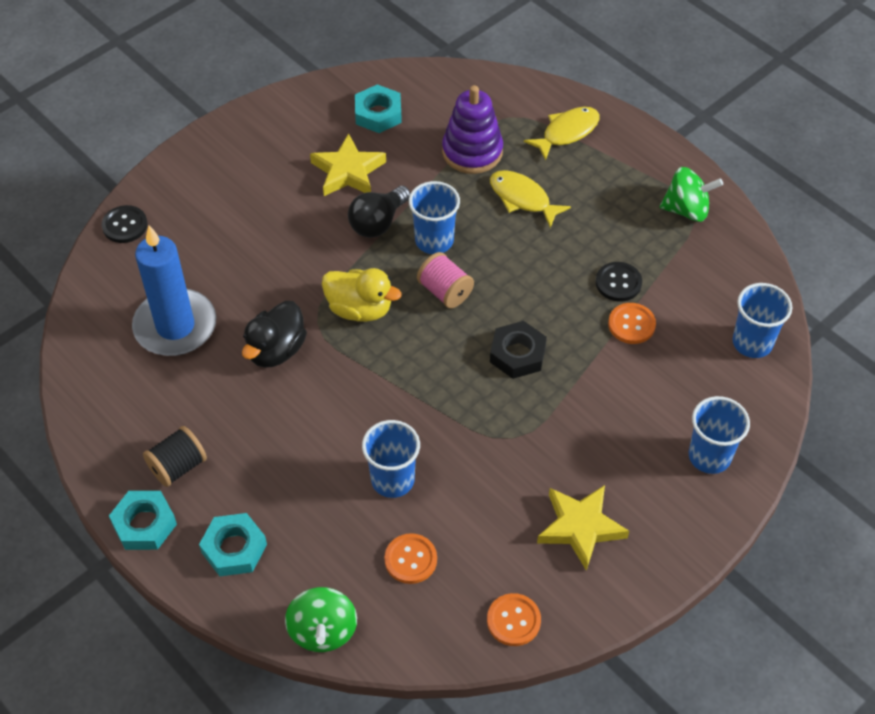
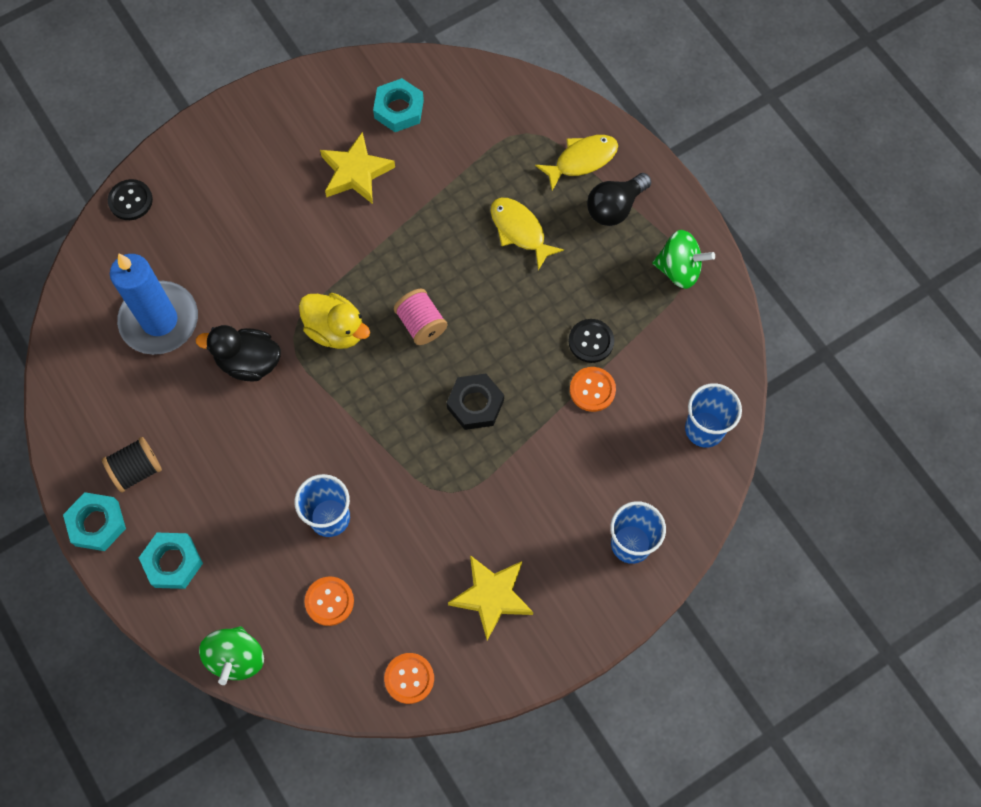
camera: 10 degrees right, 15 degrees up
(276, 350) = (249, 362): black duck -> black duck turned 60 degrees clockwise
(378, 223) = (373, 236): black light bulb -> black light bulb (615, 207)
(434, 241) = (423, 265): blue cup -> none
(472, 152) = (482, 168): purple stacking toy -> none

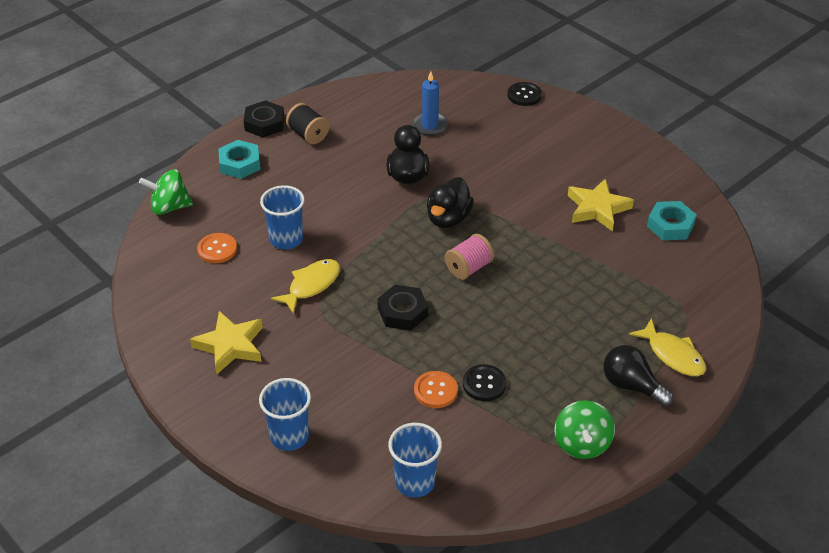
camera: 80 degrees right, 25 degrees down
(97, 523) = (264, 123): turquoise nut -> black nut
(159, 320) = (430, 125): blue candle -> blue candle, size x0.57
(336, 330) = (448, 218): yellow duck -> black duck
(409, 678) = (157, 304): orange button -> none
(520, 231) = (581, 320): yellow fish -> yellow fish (311, 285)

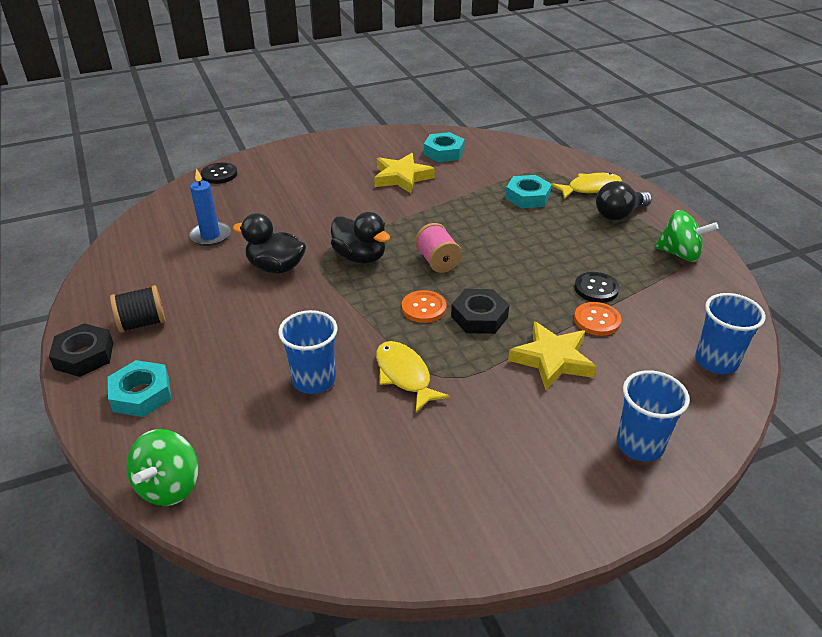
camera: 70 degrees left, 5 degrees down
(217, 249) = (291, 449): orange button -> orange button (423, 308)
(230, 345) = (475, 470): yellow star -> yellow star (552, 359)
(621, 307) = (527, 197): none -> turquoise nut

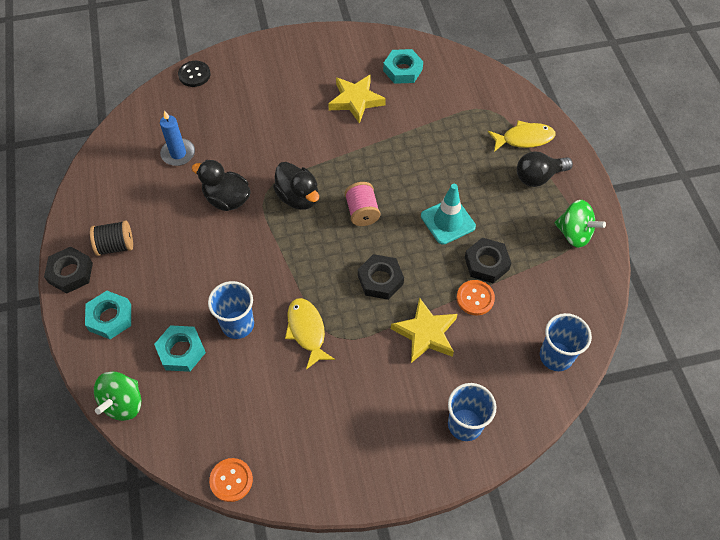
camera: 10 degrees right, 20 degrees up
(423, 308) = (338, 263): orange button -> orange button (231, 480)
(527, 197) = (463, 142): turquoise nut -> turquoise nut (181, 351)
(537, 259) = (448, 221): none -> turquoise traffic cone
(596, 288) = (486, 263): black button -> black nut

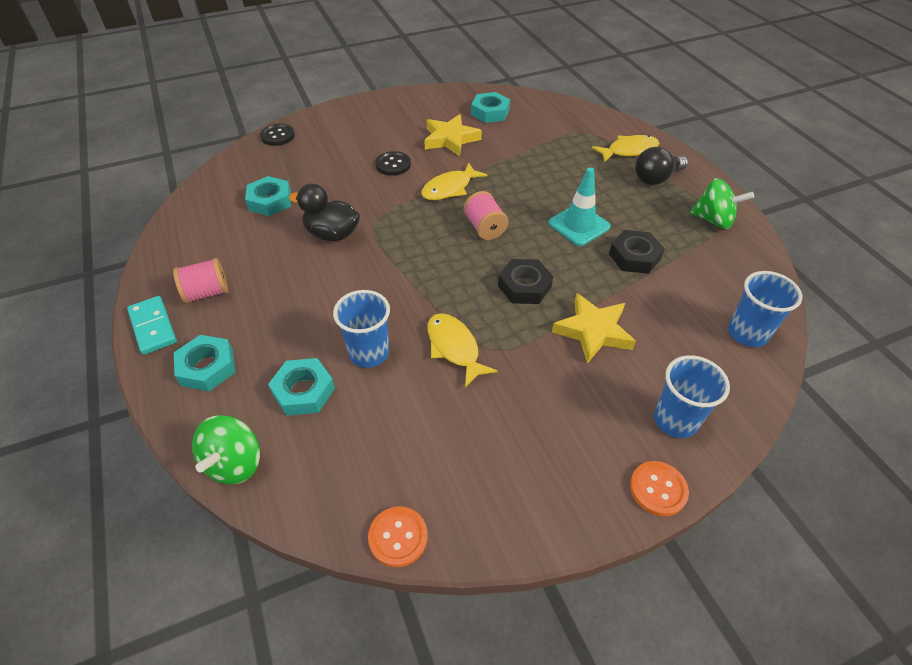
camera: 10 degrees left, 10 degrees down
(70, 273) = (153, 327): black nut -> turquoise domino
(115, 246) = (207, 293): black spool -> pink spool
(178, 153) = (270, 201): blue candle -> turquoise nut
(295, 125) = (393, 165): none -> black button
(298, 197) = (411, 223): black duck -> none
(341, 161) = (449, 188): none -> yellow fish
(475, 298) = (635, 290): orange button -> orange button (658, 489)

